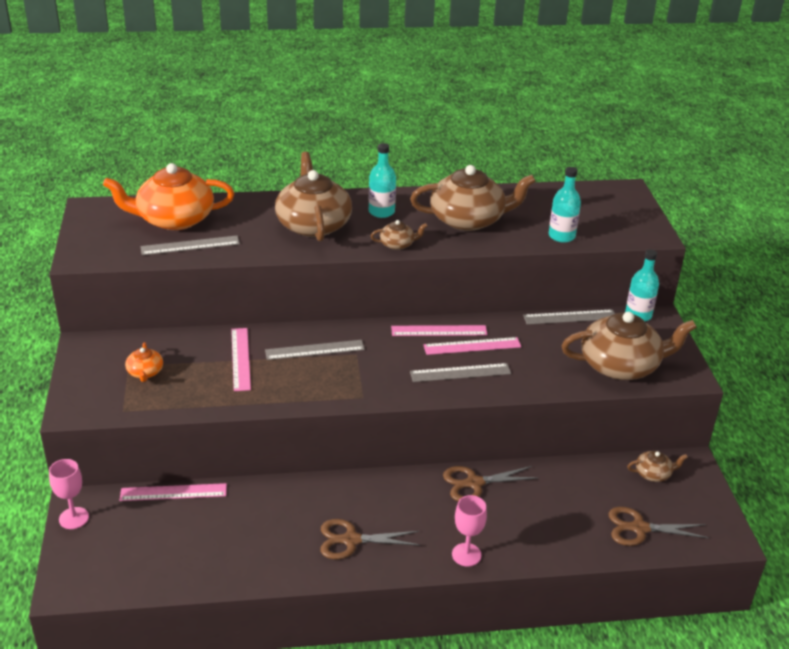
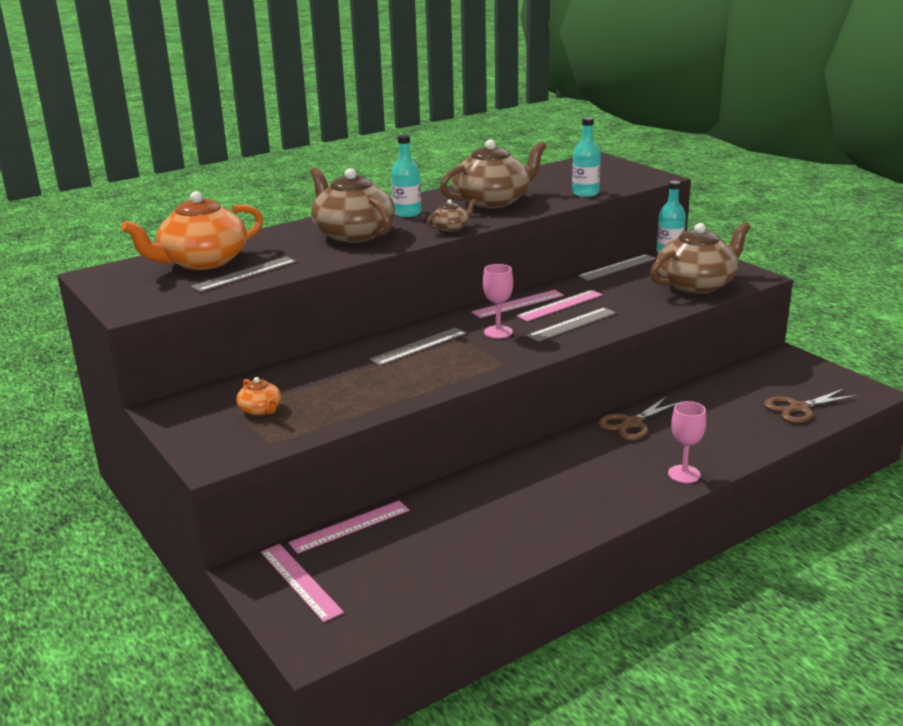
camera: 25 degrees left, 10 degrees down
(74, 518) = (259, 586): pink goblet -> pink goblet (498, 332)
(240, 358) = (351, 372): pink ruler -> pink ruler (300, 581)
(351, 540) = (570, 500): brown scissors -> none
(653, 474) = (766, 371): brown teapot -> none

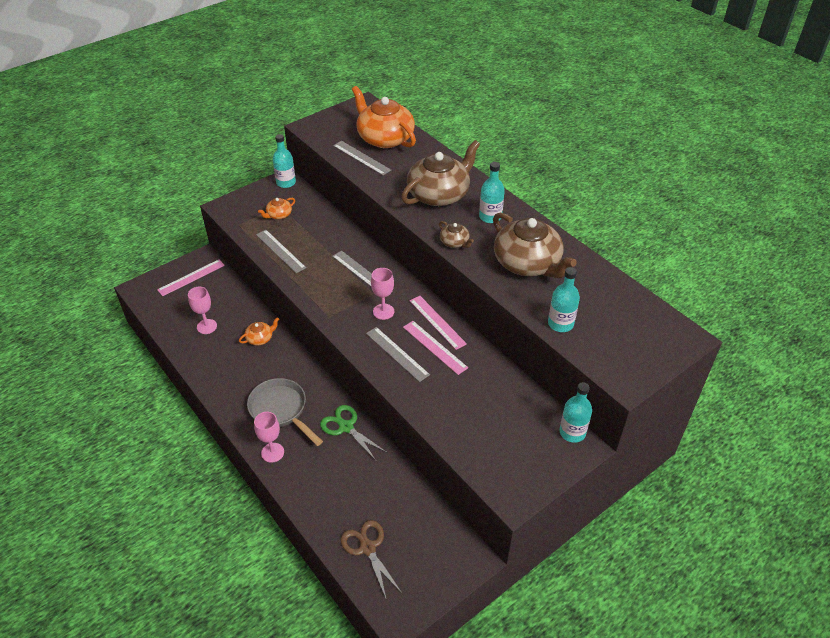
camera: 85 degrees right, 20 degrees up
(172, 407) = (286, 183): none -> turquoise bottle
(350, 526) = (236, 290): pink ruler -> none
(434, 551) = (207, 326): none -> pink goblet
(468, 496) = (260, 338): none -> orange teapot
(610, 471) = (281, 410): none -> grey pan
(617, 267) = (526, 389): grey ruler -> grey ruler (280, 251)
(632, 424) = (346, 427): brown scissors -> green scissors
(696, 284) = (488, 445): brown teapot -> none

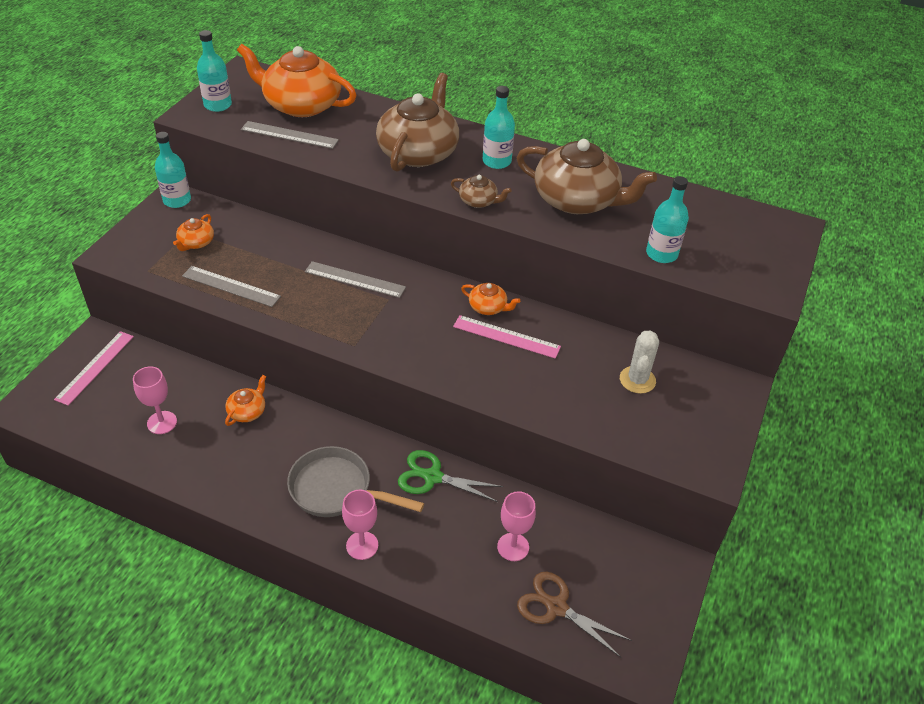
camera: 30 degrees left, 0 degrees up
(383, 311) = (416, 316): pink goblet -> pink goblet (513, 547)
(397, 354) = (468, 359): grey ruler -> none
(437, 322) = (488, 307): pink ruler -> orange teapot
(506, 412) = (637, 380): none -> white cactus
(572, 432) = (718, 375): turquoise bottle -> turquoise bottle (218, 105)

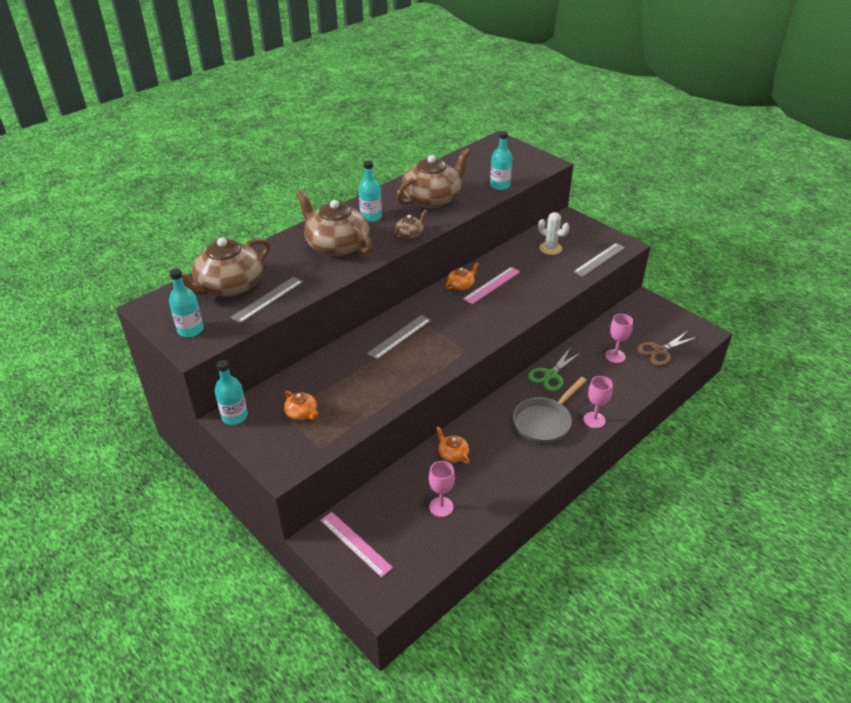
camera: 65 degrees left, 5 degrees down
(231, 286) = (369, 401): grey ruler -> grey ruler (599, 259)
(301, 105) = (229, 286): orange teapot -> brown teapot

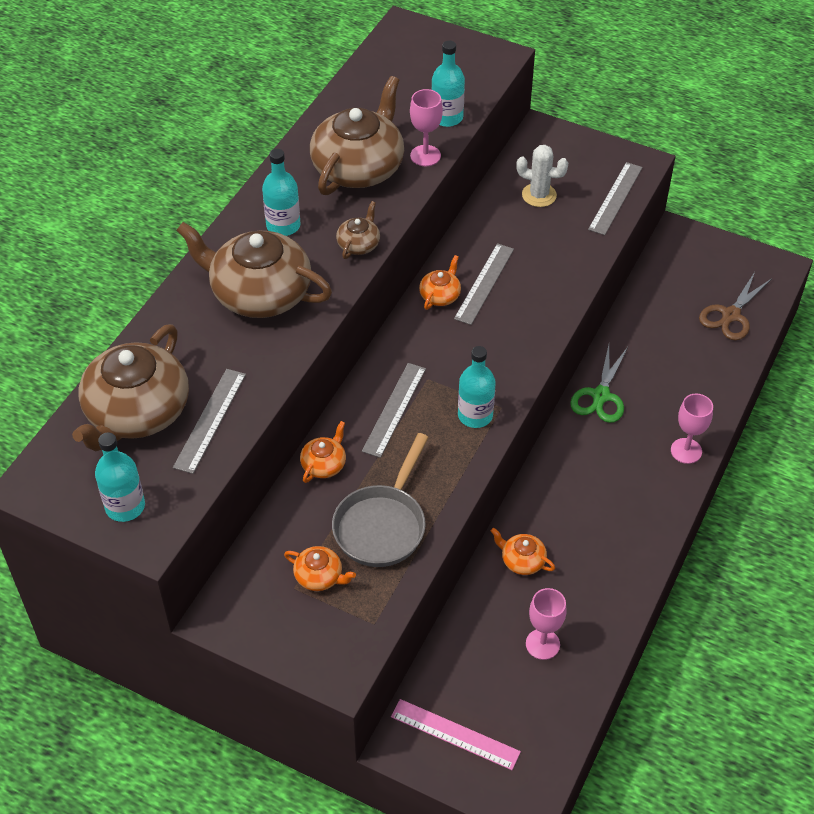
camera: 20 degrees left, 10 degrees up
(234, 416) = (225, 611): turquoise bottle -> turquoise bottle (475, 415)
(340, 355) = (324, 464): none -> orange teapot
(492, 285) = (484, 283): pink ruler -> grey ruler
(544, 422) = (623, 473): grey pan -> grey pan (382, 525)
(615, 356) = (674, 340): pink goblet -> pink goblet (425, 156)

